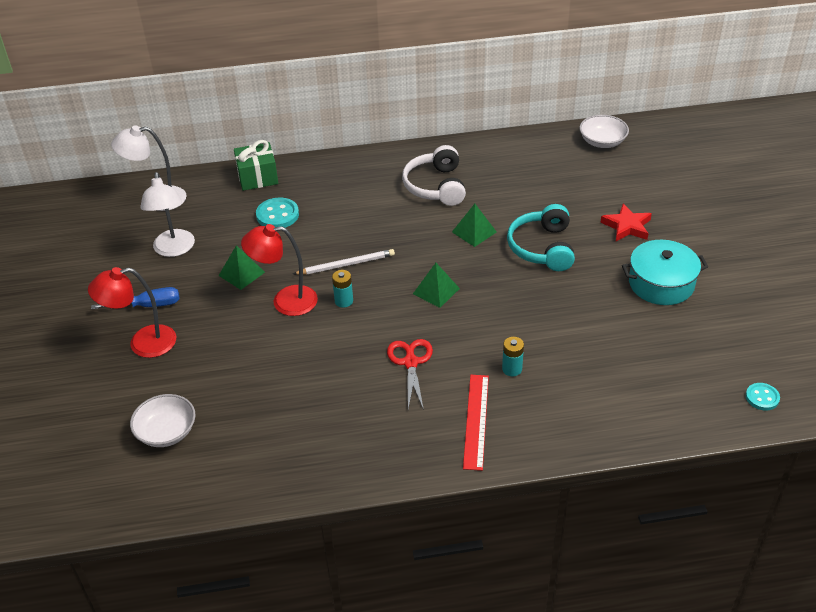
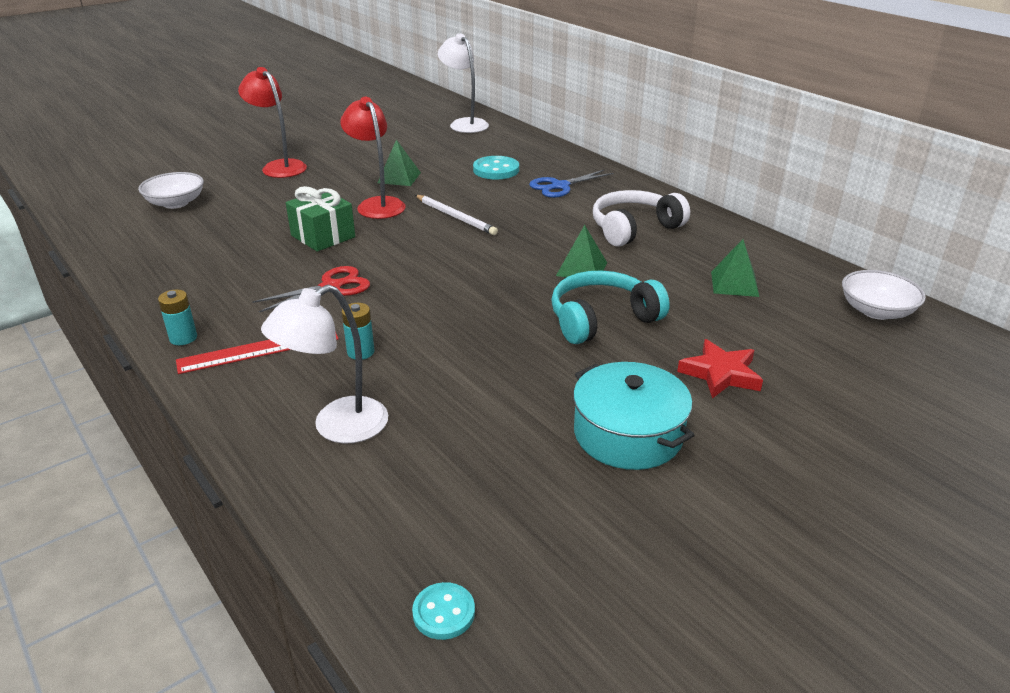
camera: 60 degrees right, 10 degrees down
(148, 306) = (327, 156): blue screwdriver -> none
(174, 249) = (406, 146): white lamp -> white lamp (337, 427)
(257, 177) = (540, 149): green gift -> green gift (323, 236)
(338, 194) = (559, 186): none -> blue scissors
(344, 301) = (400, 230): turquoise battery -> turquoise battery (183, 338)
(436, 291) = (457, 272): green pyramid -> green pyramid (734, 284)

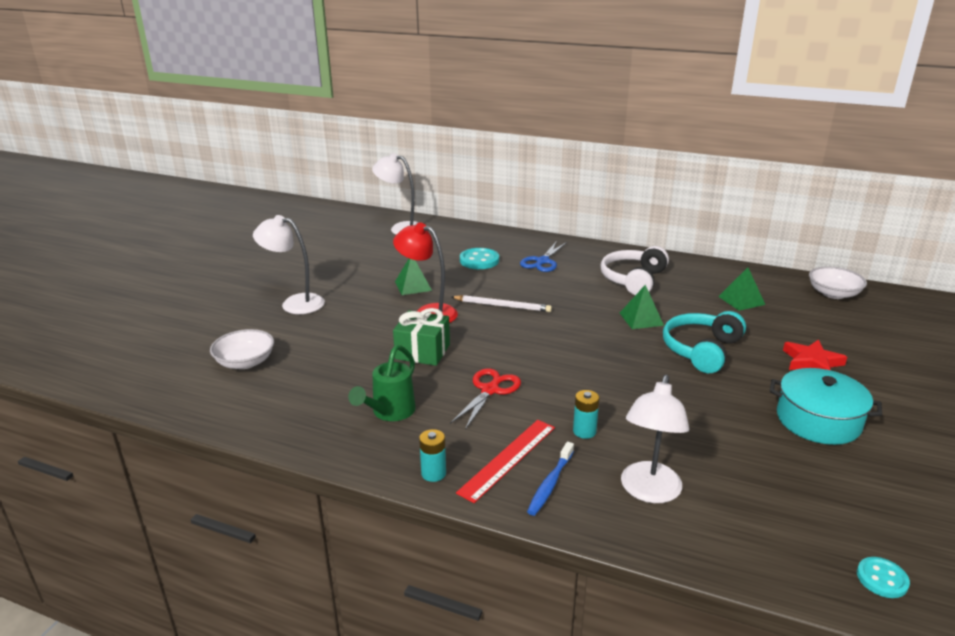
camera: 30 degrees left, 5 degrees down
(222, 277) = (389, 413): none -> green watering can
(262, 384) = (550, 484): none -> blue toothbrush
(279, 166) = (295, 303): red lamp -> white lamp

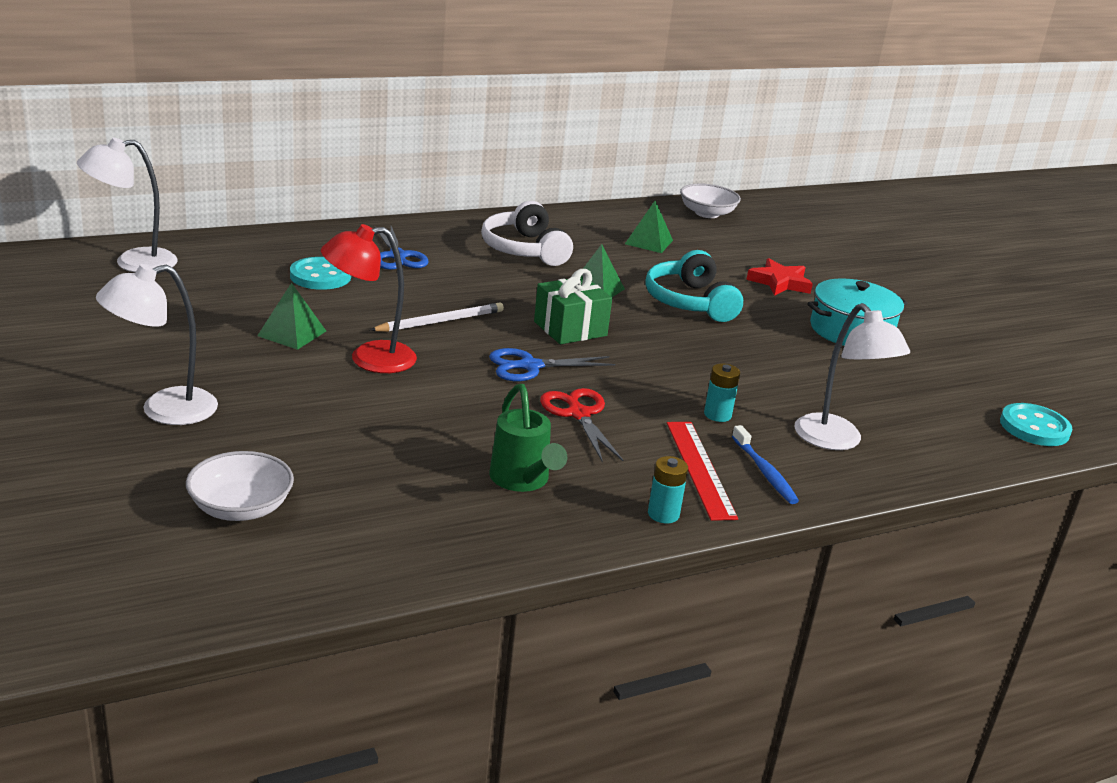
camera: 50 degrees left, 0 degrees up
(422, 352) = (442, 404): green gift -> green gift (570, 329)
(510, 350) = (529, 366): none -> blue scissors
(882, 579) = (1034, 428): turquoise button -> turquoise button, size x1.60

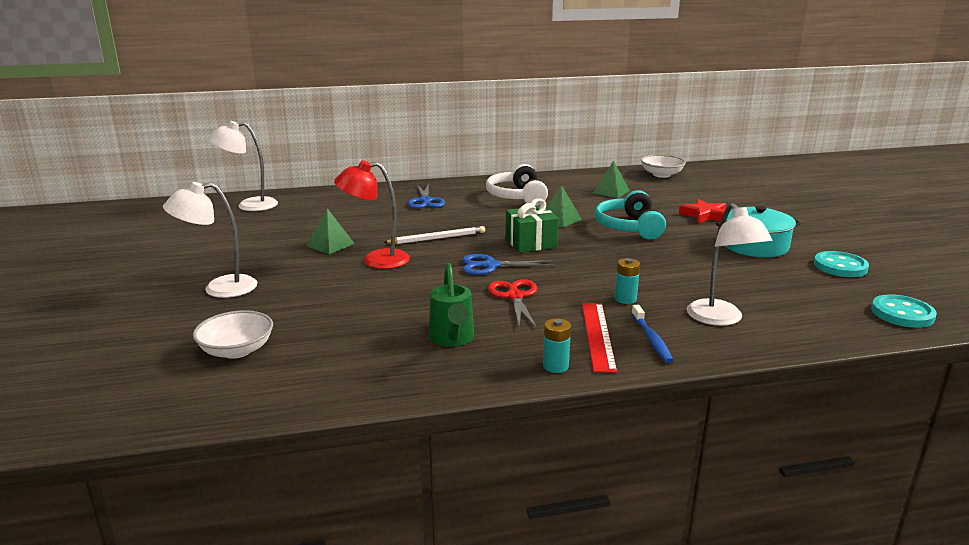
camera: 15 degrees right, 5 degrees down
(320, 276) = (367, 212): turquoise button -> turquoise button (840, 266)

